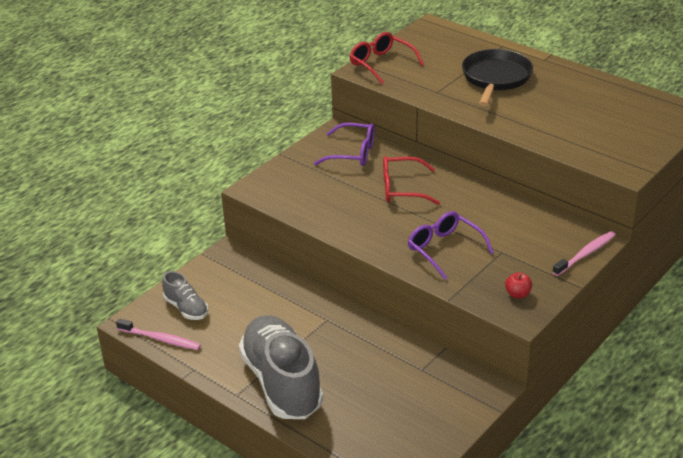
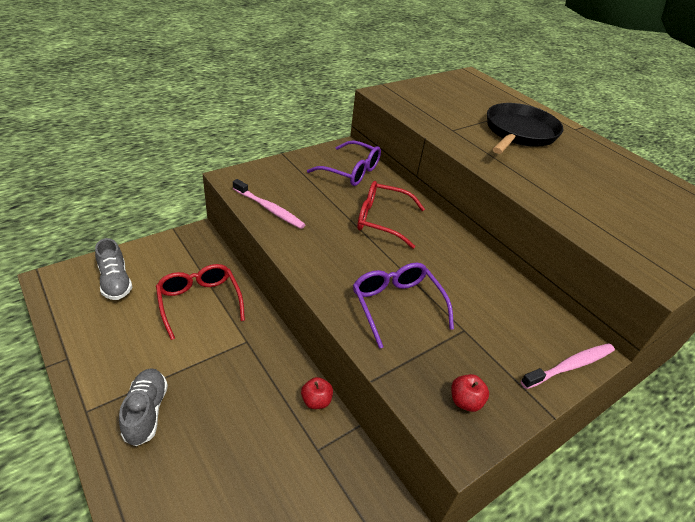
camera: 10 degrees right, 5 degrees up
(160, 339) = (63, 309): pink toothbrush -> pink toothbrush (269, 209)
(282, 382) = (146, 412): grey shoe -> grey shoe, size x0.47
(381, 64) = (408, 93): red glasses -> red glasses (199, 302)
(405, 342) = (316, 401): none -> red apple

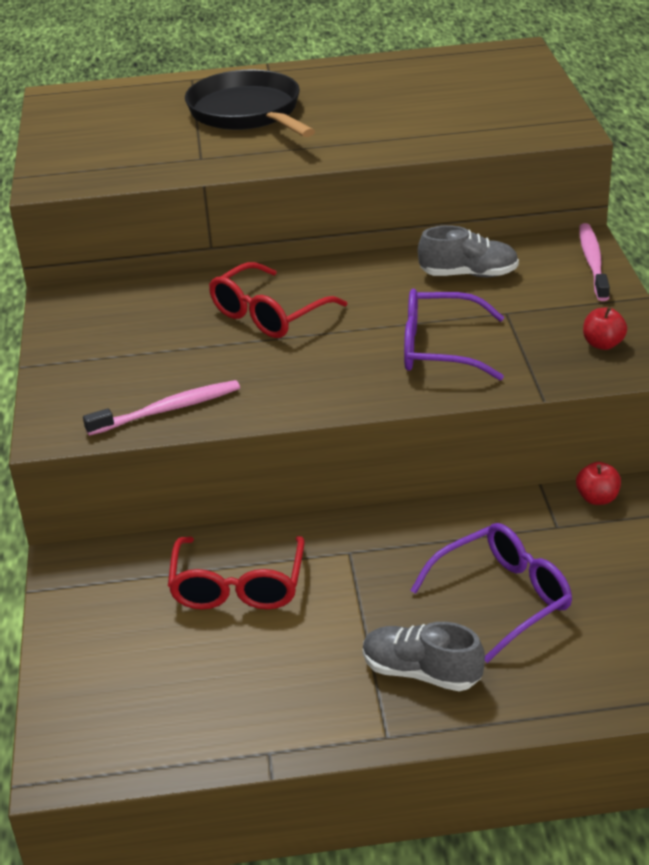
camera: 55 degrees left, 5 degrees down
(115, 282) = (124, 680): grey shoe -> grey shoe (469, 274)
(199, 302) = (238, 587): red glasses -> red glasses turned 90 degrees counterclockwise
(316, 401) = (486, 510): red apple -> red apple (597, 498)
(351, 171) = (131, 310): purple glasses -> purple glasses (503, 597)

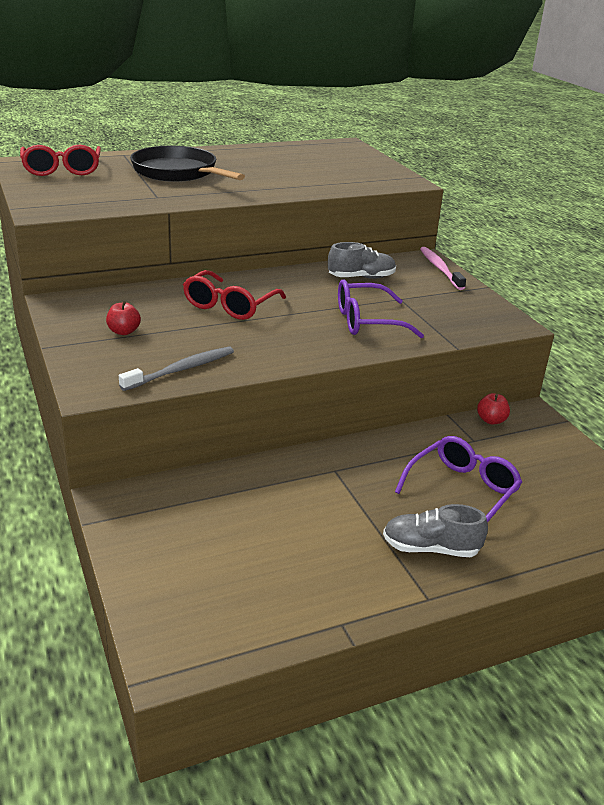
camera: 20 degrees left, 5 degrees down
(167, 410) = (181, 370): pink toothbrush -> grey toothbrush
(238, 587) = (260, 503): red glasses -> red glasses (62, 170)
(603, 344) = (476, 314): red apple -> red apple (124, 331)

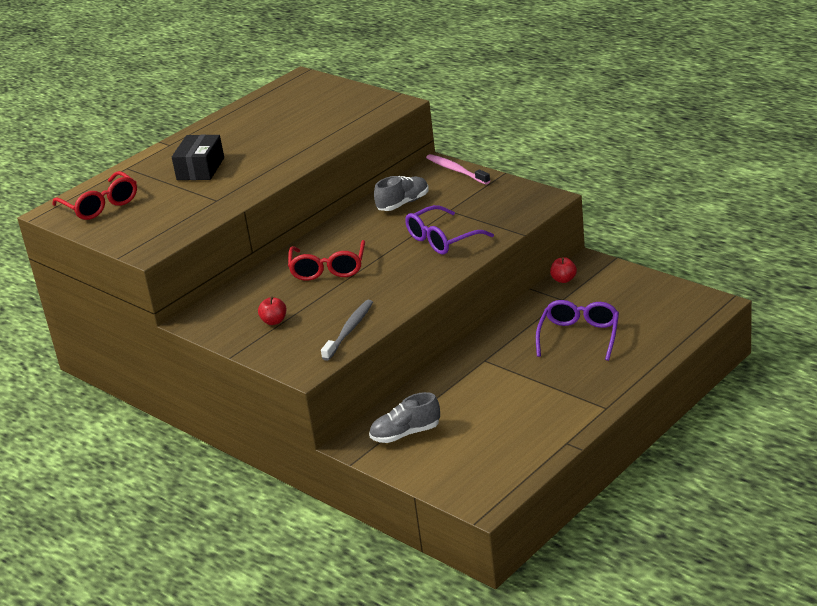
camera: 20 degrees left, 0 degrees up
(178, 172) = (200, 169): black pan -> black box
(430, 548) = (586, 380): grey shoe -> grey shoe (405, 434)

